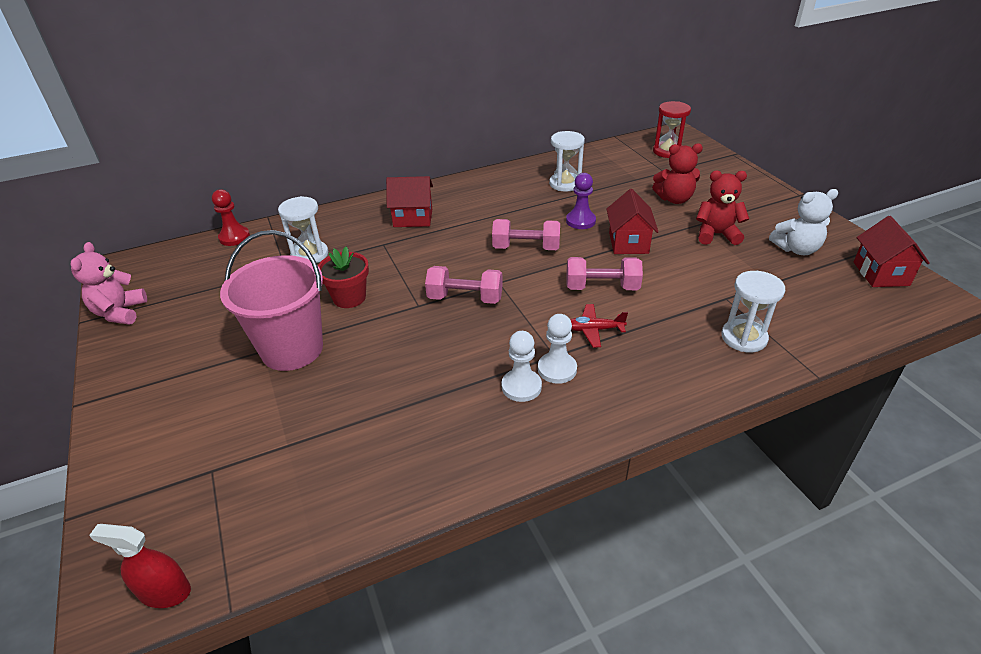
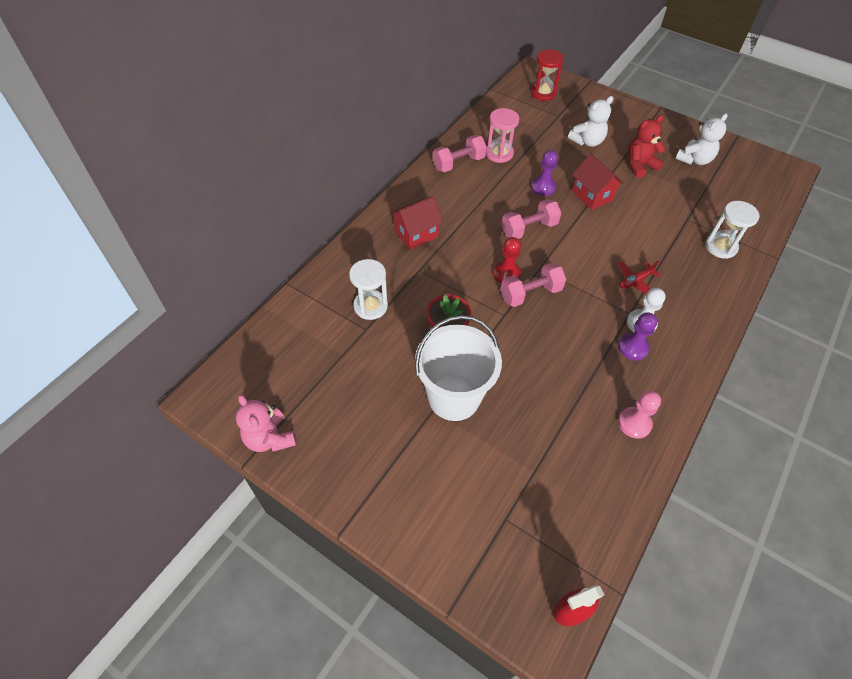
camera: 35 degrees left, 15 degrees up
(234, 237) = (282, 317): red pawn -> red pawn (506, 273)
(292, 349) = (454, 397): pink bucket -> white bucket
(440, 456) = (634, 423): none -> pink pawn
(521, 386) = (633, 347): white pawn -> purple pawn
(565, 184) = (499, 153): white hourglass -> pink hourglass
(602, 287) = (609, 243): pink dumbbell -> pink dumbbell (458, 163)
(674, 199) = (587, 141): red teddy bear -> white teddy bear
(881, 274) = (752, 162): red house -> none

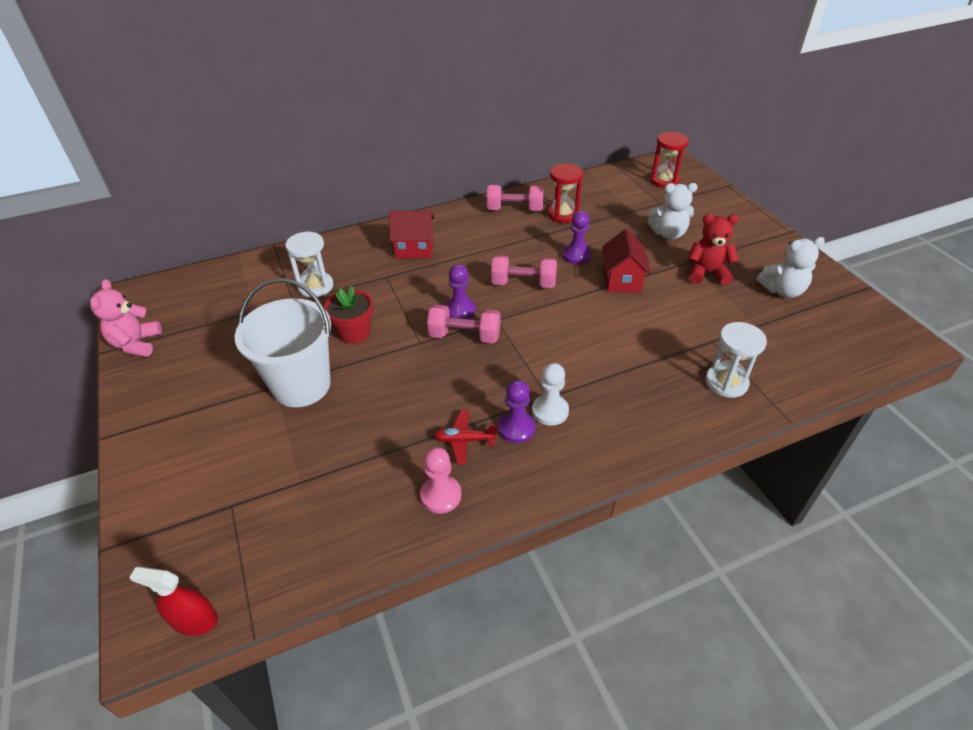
camera: 35 degrees right, 10 degrees down
(499, 153) = (563, 214): pink hourglass -> red hourglass
(506, 273) = (460, 310): red pawn -> purple pawn
(635, 281) = (585, 371): red plane -> red plane (464, 440)

